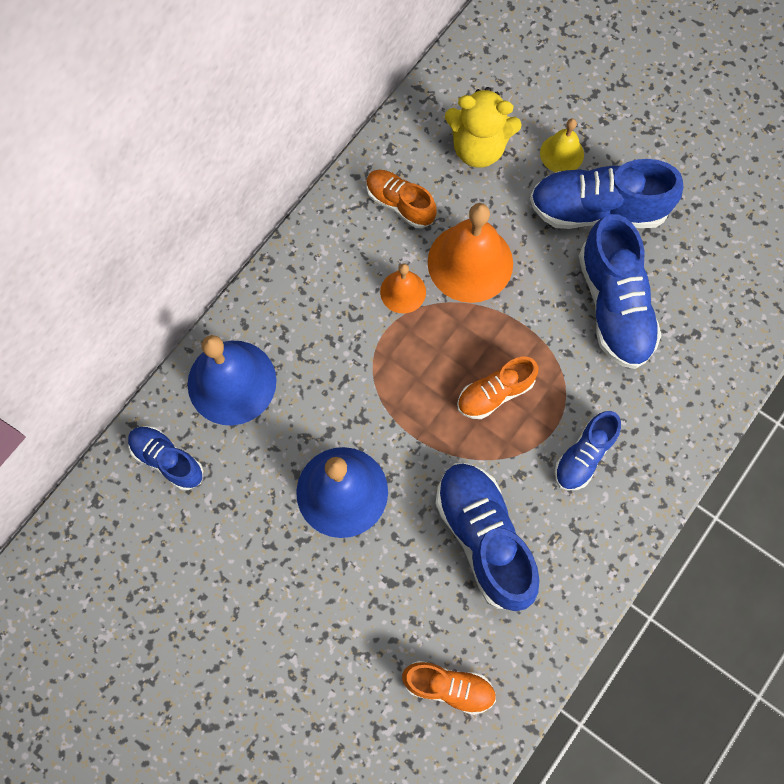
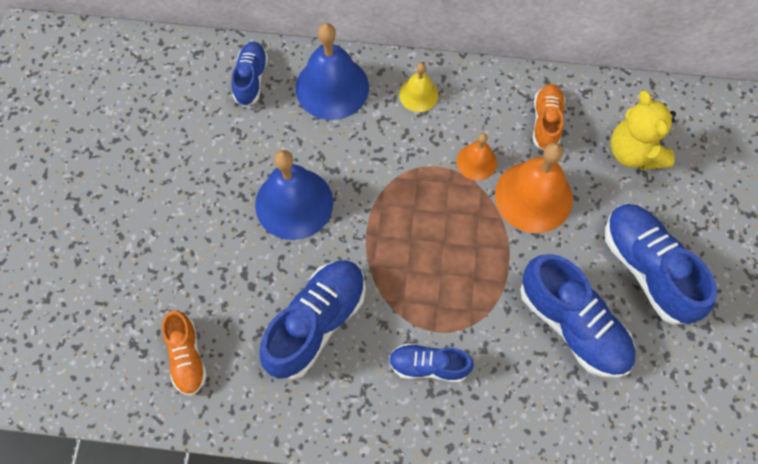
camera: 60 degrees right, 5 degrees down
(495, 393) = (438, 271): orange shoe -> none
(562, 153) = (677, 216): yellow bell -> yellow bell (418, 94)
(614, 305) = (573, 324): blue shoe -> blue shoe turned 90 degrees counterclockwise

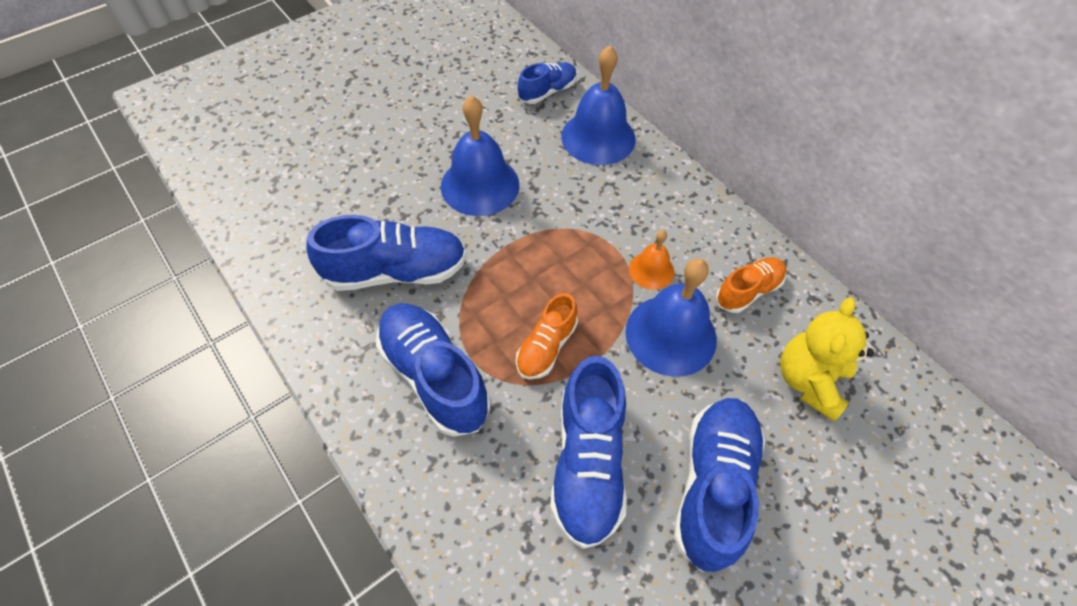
camera: 45 degrees right, 10 degrees down
(187, 357) = (292, 216): orange shoe -> orange shoe (546, 347)
(418, 94) = (659, 190): yellow bell -> none
(429, 366) = (434, 376): blue shoe -> blue shoe, size x1.71
(533, 196) = (671, 335): orange bell -> blue bell

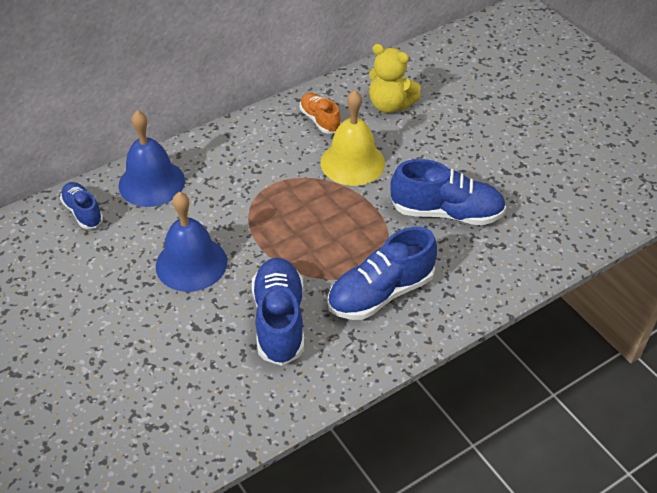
camera: 85 degrees left, 10 degrees down
(546, 347) = (358, 228): orange shoe -> none
(651, 270) = (296, 166): orange bell -> none
(671, 335) = (352, 162): blue bell -> yellow bell
(713, 486) = (460, 157): blue shoe -> none

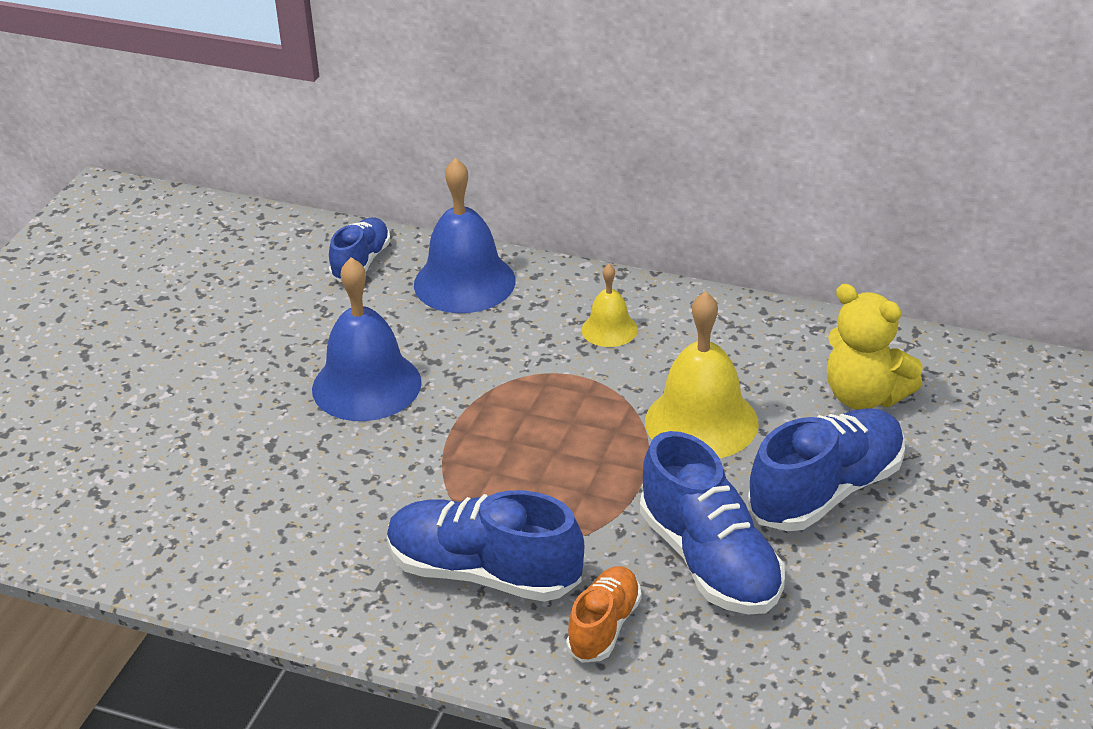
camera: 55 degrees right, 10 degrees down
(252, 154) = (609, 329): none -> yellow bell
(279, 321) = (345, 507): blue shoe -> blue shoe (826, 492)
(320, 120) = (747, 351): orange shoe -> orange shoe (604, 627)
(390, 105) = (865, 396): yellow teddy bear -> yellow teddy bear turned 45 degrees counterclockwise

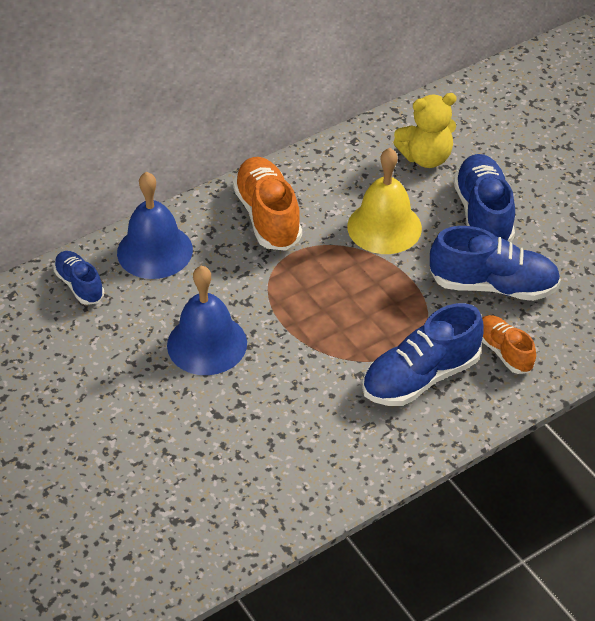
camera: 55 degrees left, 10 degrees up
(609, 329) = (268, 217): yellow bell -> orange shoe

